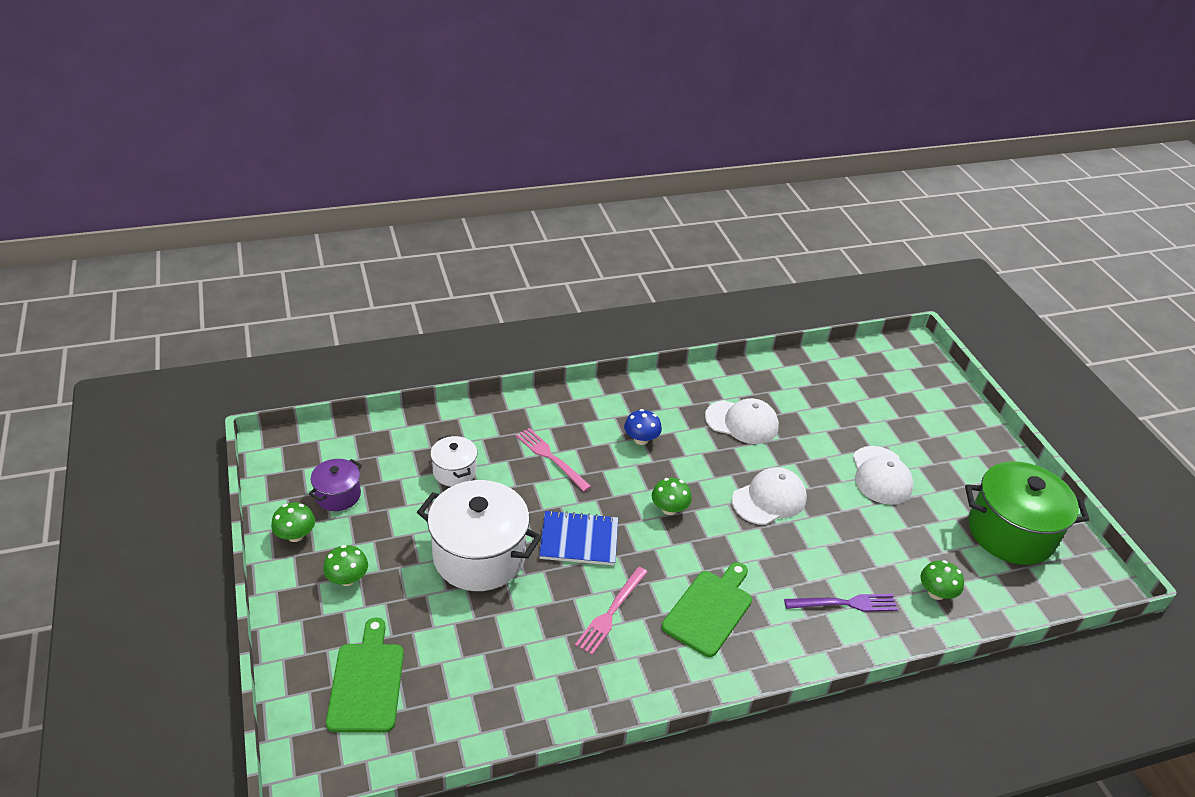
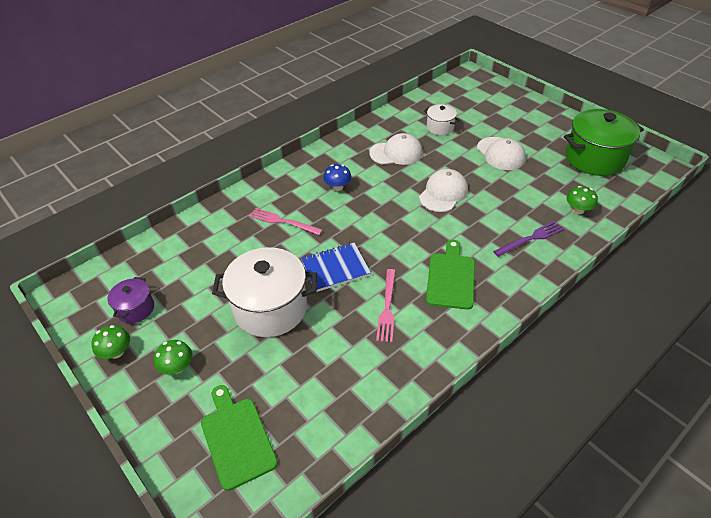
camera: 20 degrees left, 5 degrees up
(454, 471) = (218, 257): white pot -> white pot (440, 127)
(669, 509) = (384, 224): green mushroom -> none

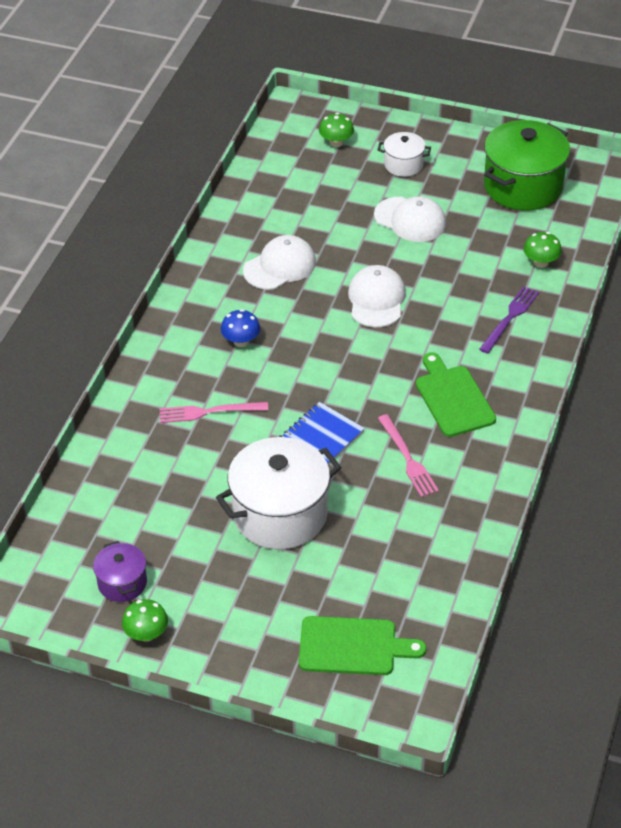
camera: 30 degrees left, 0 degrees up
(177, 367) = (230, 616): green mushroom -> green mushroom (336, 142)
(237, 438) = (353, 646): green cutting board -> green cutting board turned 150 degrees clockwise
(440, 127) = (310, 208): white pot -> white pot (403, 165)

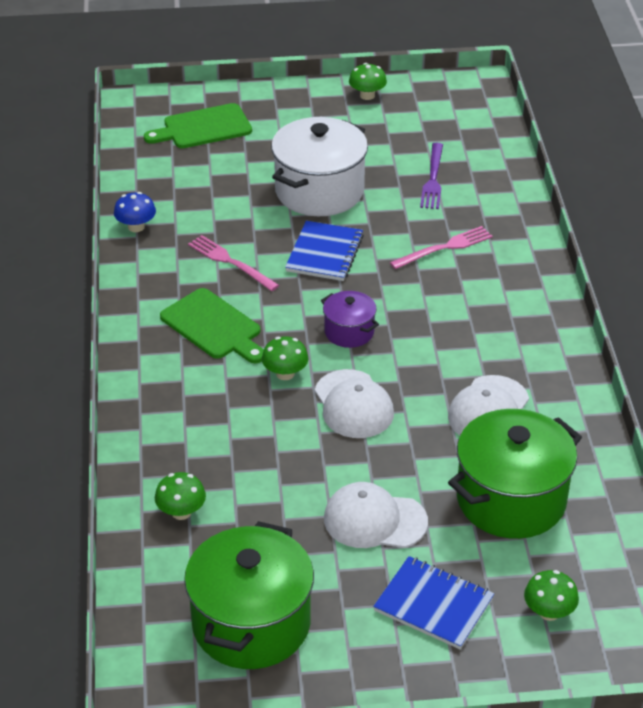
camera: 155 degrees right, 5 degrees down
(122, 583) = (412, 117): purple pot -> purple pot (349, 332)
(241, 341) = (466, 318): blue mushroom -> blue mushroom (136, 227)
(310, 206) = (511, 499): none -> green pot
(403, 165) = (433, 605): white pot -> blue notebook
(415, 339) = (285, 373): none -> green mushroom
(510, 318) = (190, 429): purple fork -> purple fork (433, 179)

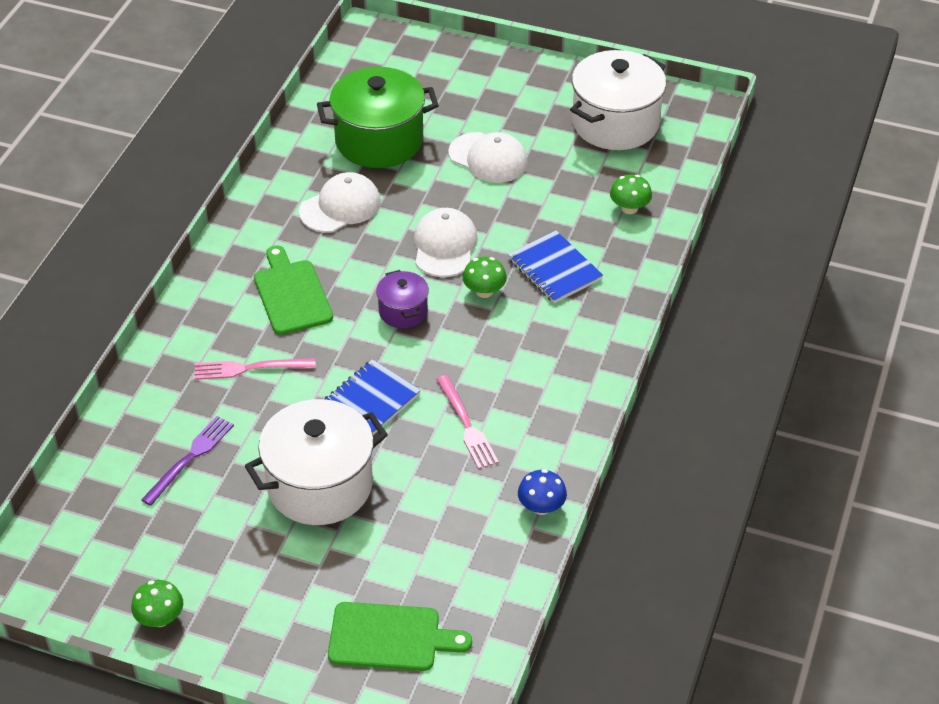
camera: 155 degrees left, 5 degrees up
(213, 327) = (522, 358): green cutting board -> green cutting board (291, 294)
(251, 623) = (615, 123): green pot -> white pot
(433, 605) = (485, 97): blue notebook -> blue notebook (554, 269)
(549, 612) = (413, 71): green mushroom -> none

